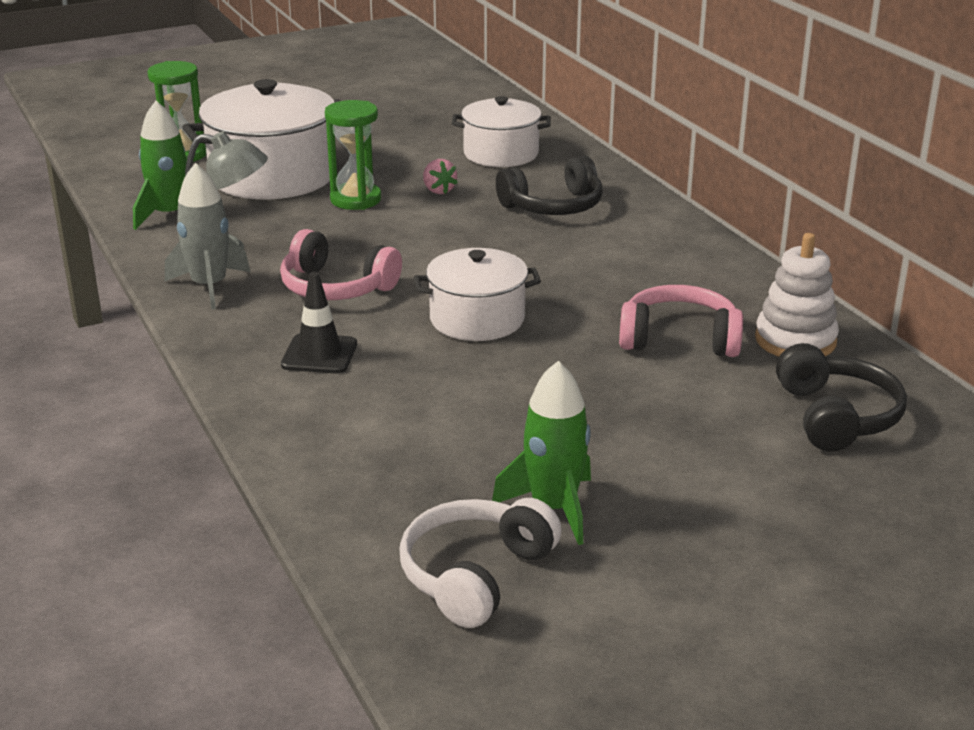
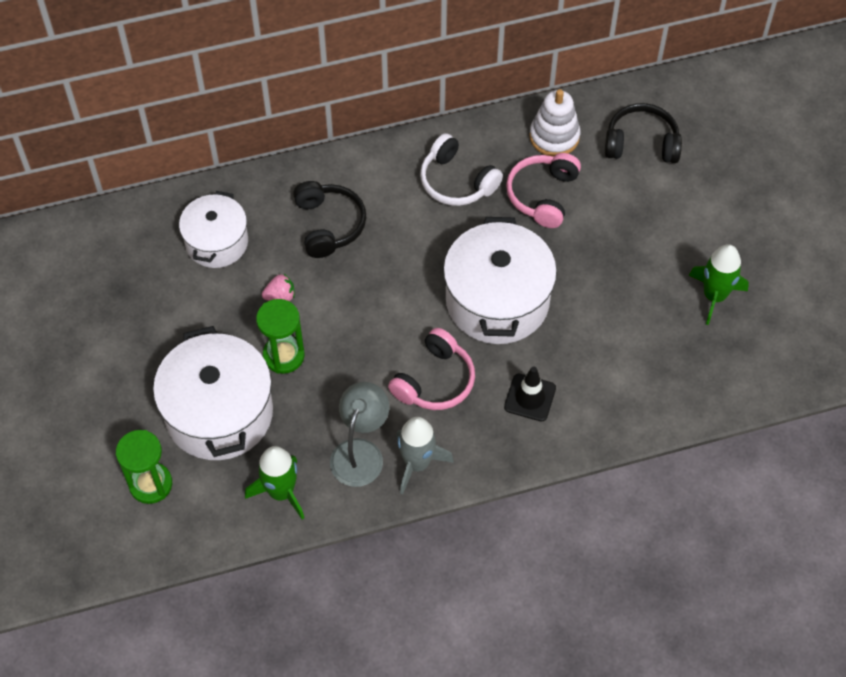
camera: 80 degrees left, 30 degrees up
(475, 575) = (768, 341): white headphones -> white headphones (457, 181)
(477, 319) = (497, 301): white pot -> white pot, size x1.61

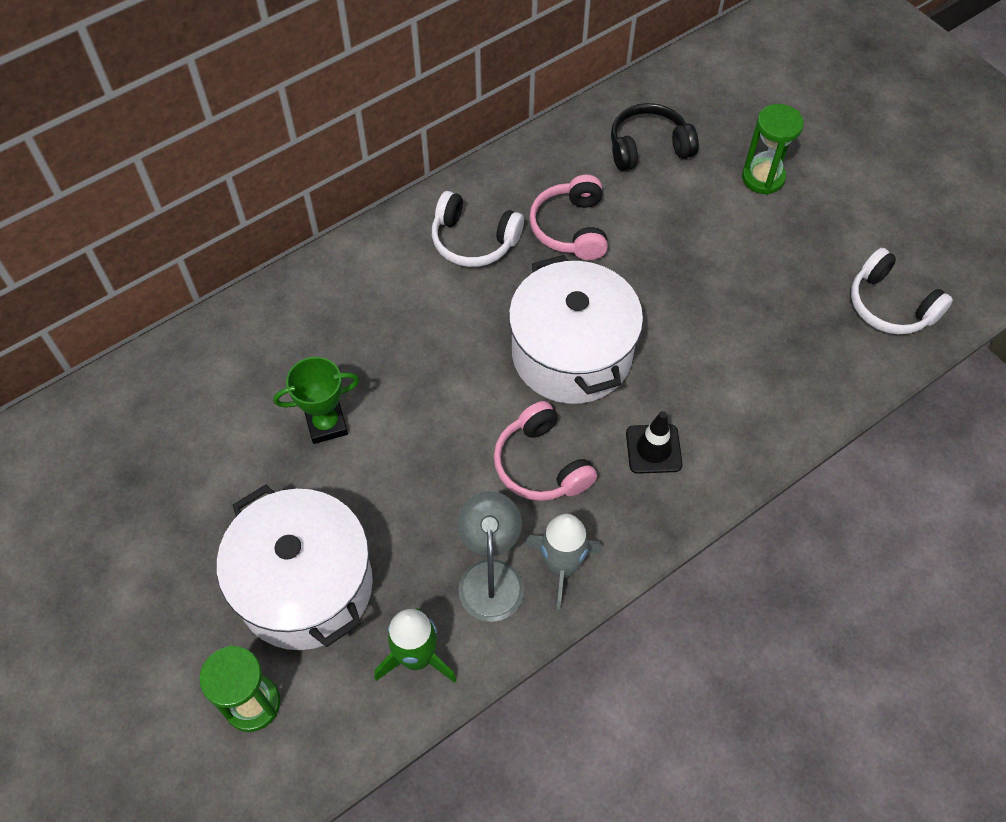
camera: 20 degrees left, 0 degrees up
(217, 242) = (229, 386): white pot -> none
(280, 296) = (326, 424): pink strawberry -> green trophy
(283, 355) = (356, 492): green hourglass -> green hourglass (763, 178)
(329, 225) = (351, 328): black headphones -> none
(435, 381) = (541, 464): pink headphones -> pink headphones turned 135 degrees clockwise
(554, 136) = (556, 165): white stacking toy -> none
(714, 296) = (795, 278): green rocket -> none
(786, 344) = (890, 305): none -> white headphones

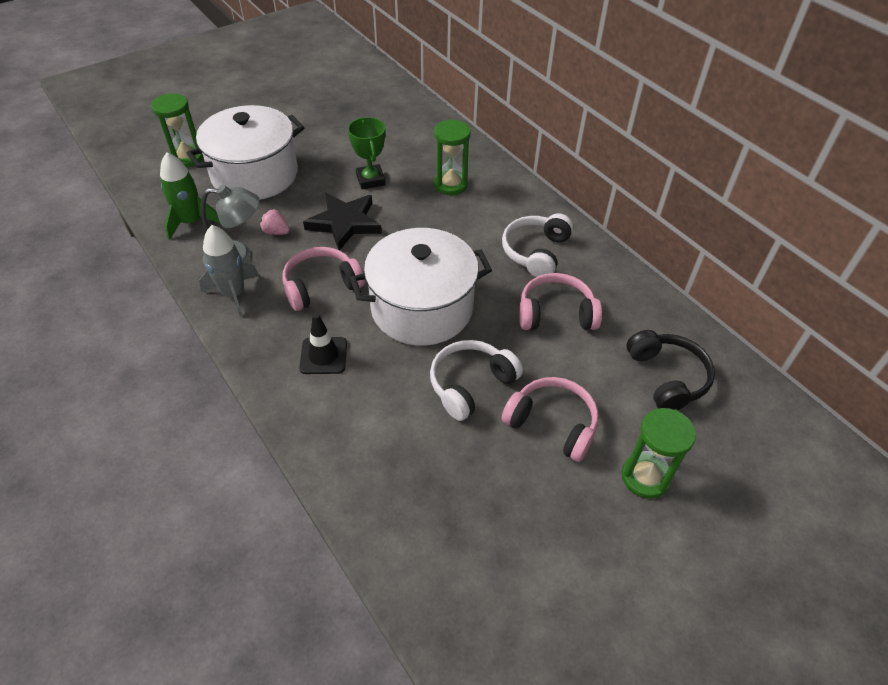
camera: 90 degrees right, 10 degrees down
(342, 327) = (450, 185): none -> green hourglass
(420, 449) = (345, 223): none -> black star
(439, 534) = (276, 232): none -> pink strawberry
(716, 240) = (552, 424): none -> pink headphones
(890, 305) = (474, 585): white headphones -> white headphones (471, 384)

